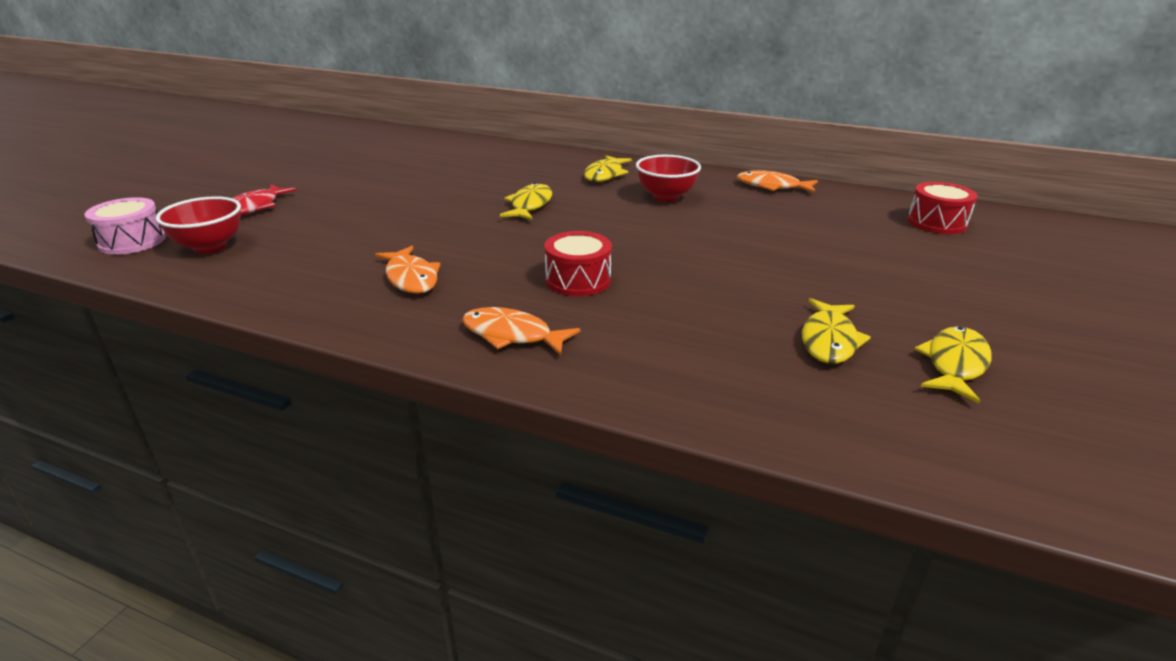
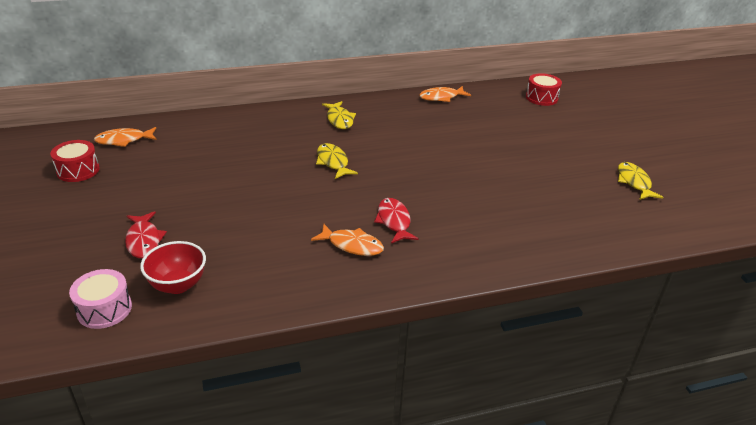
camera: 40 degrees left, 5 degrees up
(496, 275) = (394, 221): none -> red fish
(512, 335) = (459, 254): orange fish -> orange fish (124, 140)
(578, 280) = (439, 205): red drum -> red drum (78, 170)
(666, 197) = (399, 126): red bowl -> none
(829, 340) = (582, 191): yellow fish -> none

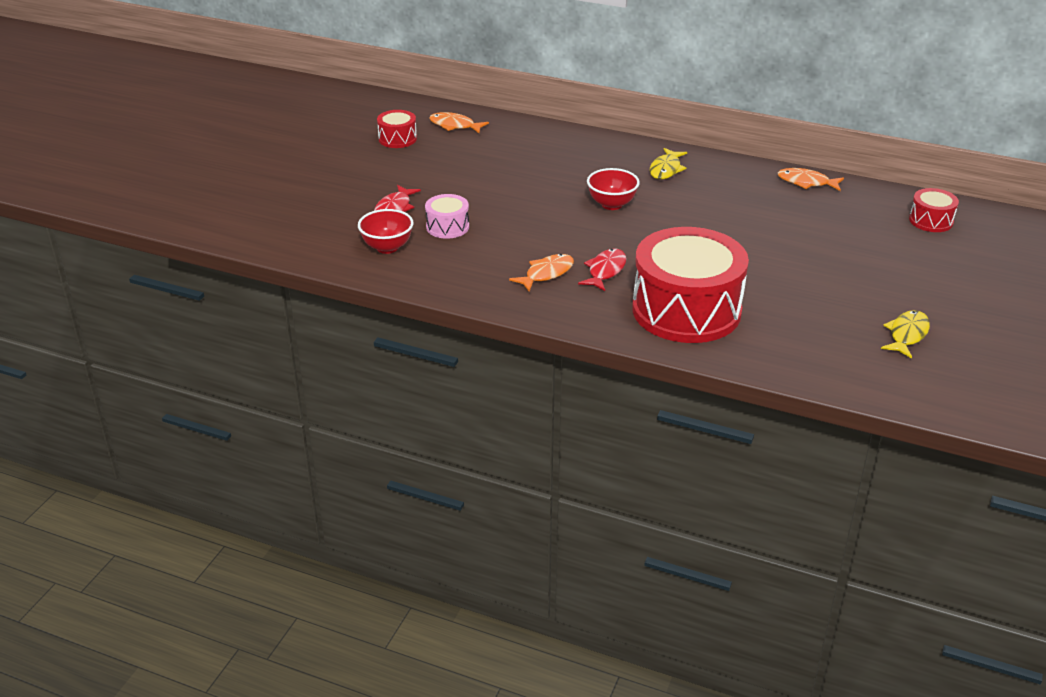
camera: 40 degrees right, 0 degrees up
(104, 309) = (326, 242): pink drum -> pink drum (447, 227)
(333, 162) = (612, 204): yellow fish -> red bowl
(352, 245) = (546, 274): orange fish -> orange fish turned 105 degrees counterclockwise
(490, 228) = (686, 310): none -> red drum

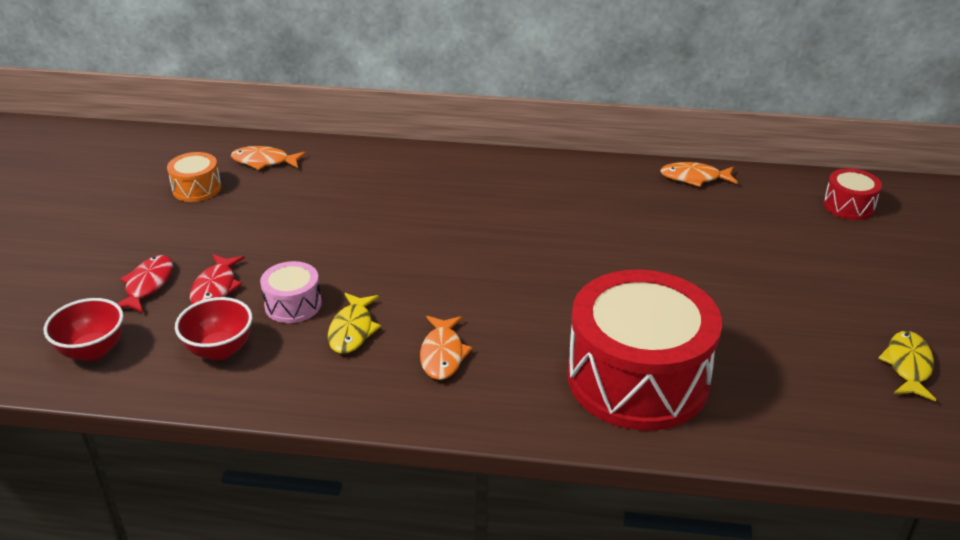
camera: 15 degrees left, 0 degrees up
(397, 139) = (197, 188): red drum -> orange drum
(546, 274) = (442, 354): orange fish -> orange fish turned 150 degrees clockwise
(605, 271) = (515, 337): red fish -> red fish (148, 285)
(612, 204) = (488, 240): red bowl -> red bowl (93, 351)
(666, 169) = (533, 184): yellow fish -> yellow fish (352, 330)

